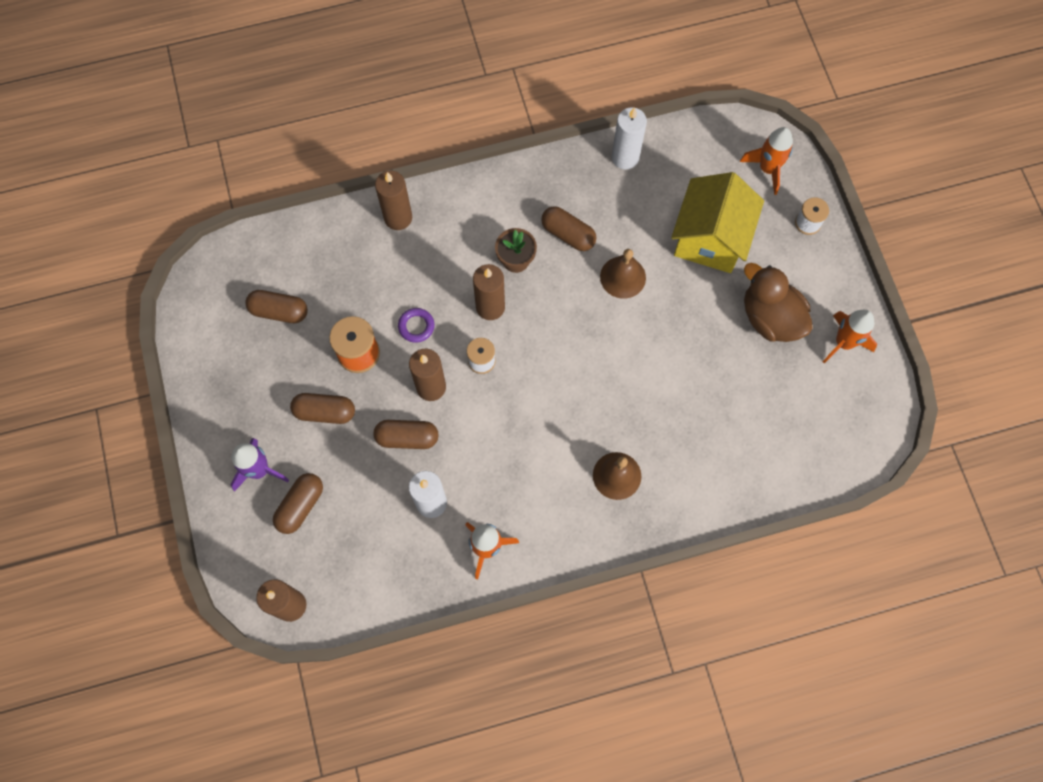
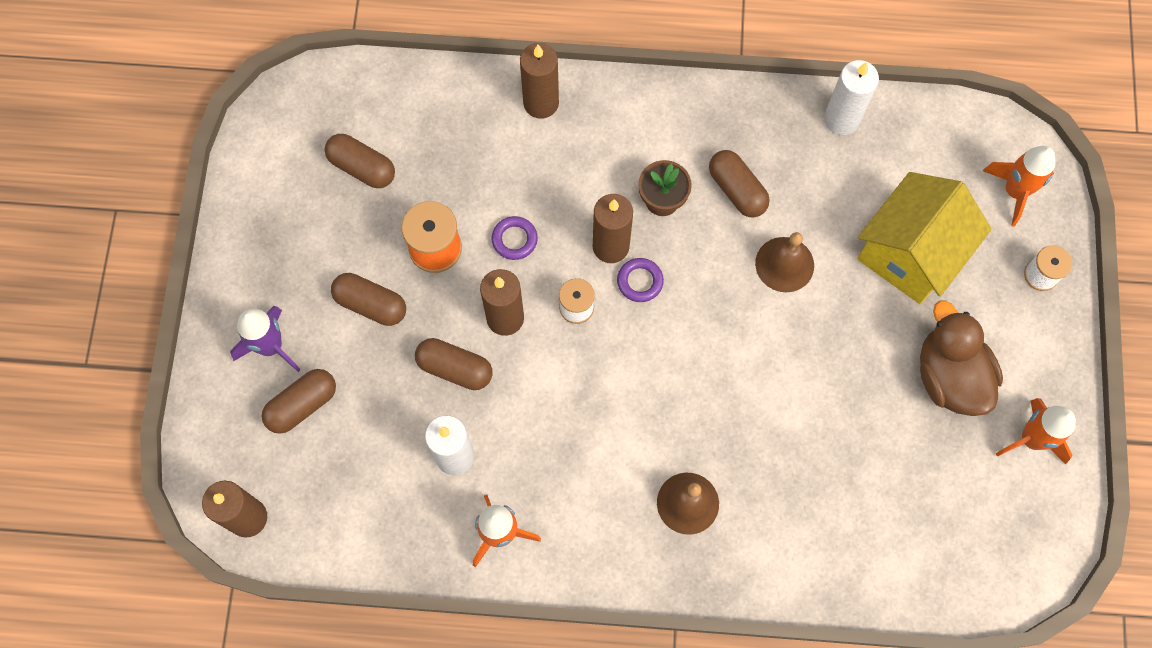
camera: 20 degrees right, 0 degrees up
(521, 325) = (640, 281): none -> purple ring

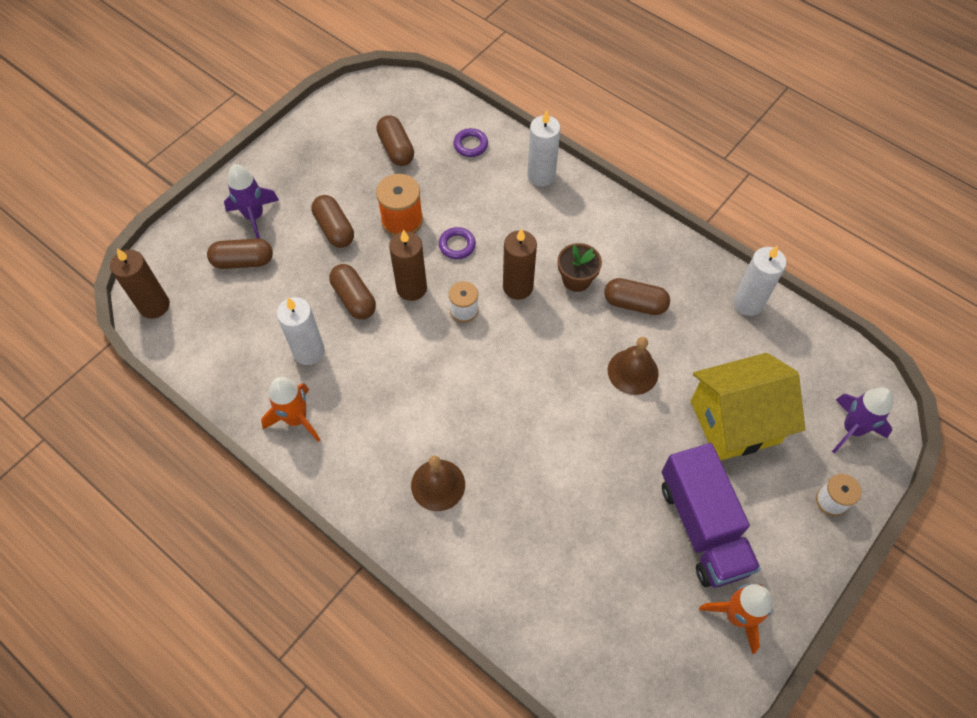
camera: 35 degrees right, 10 degrees down
(541, 103) = (541, 175): brown candle -> white candle
(640, 281) = (520, 320): purple ring -> purple ring (470, 145)
(737, 190) = (635, 304): brown capsule -> brown capsule turned 75 degrees counterclockwise
(949, 376) = (702, 526): brown duck -> purple truck
(1014, 191) = (852, 429): orange rocket -> purple rocket

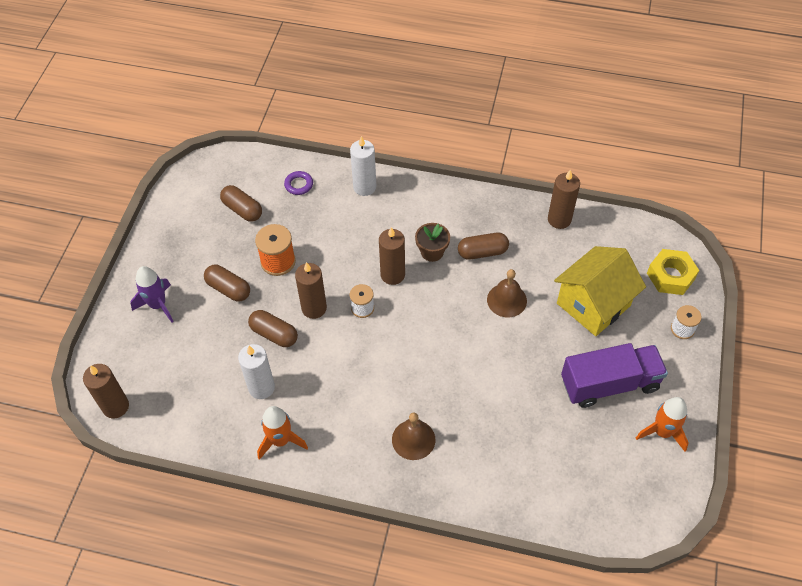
camera: 25 degrees left, 5 degrees down
(243, 261) = (169, 343): brown capsule -> none
(457, 245) = (330, 263): purple ring -> none
(702, 526) = (609, 384): purple truck -> purple truck turned 60 degrees counterclockwise
(748, 303) = (559, 219): white candle -> brown candle
(852, 429) = (670, 276): purple rocket -> yellow nut

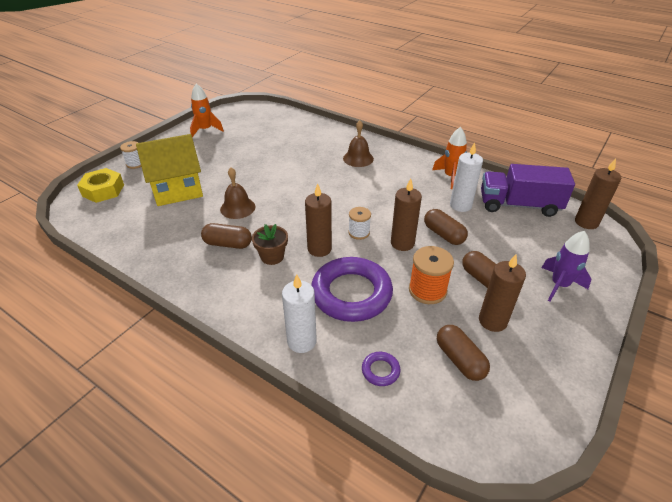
camera: 160 degrees left, 15 degrees down
(343, 237) = (351, 293): none -> purple ring
(559, 219) = (137, 249): brown candle -> brown candle (492, 321)
(609, 384) = (212, 152): purple truck -> purple truck (519, 205)

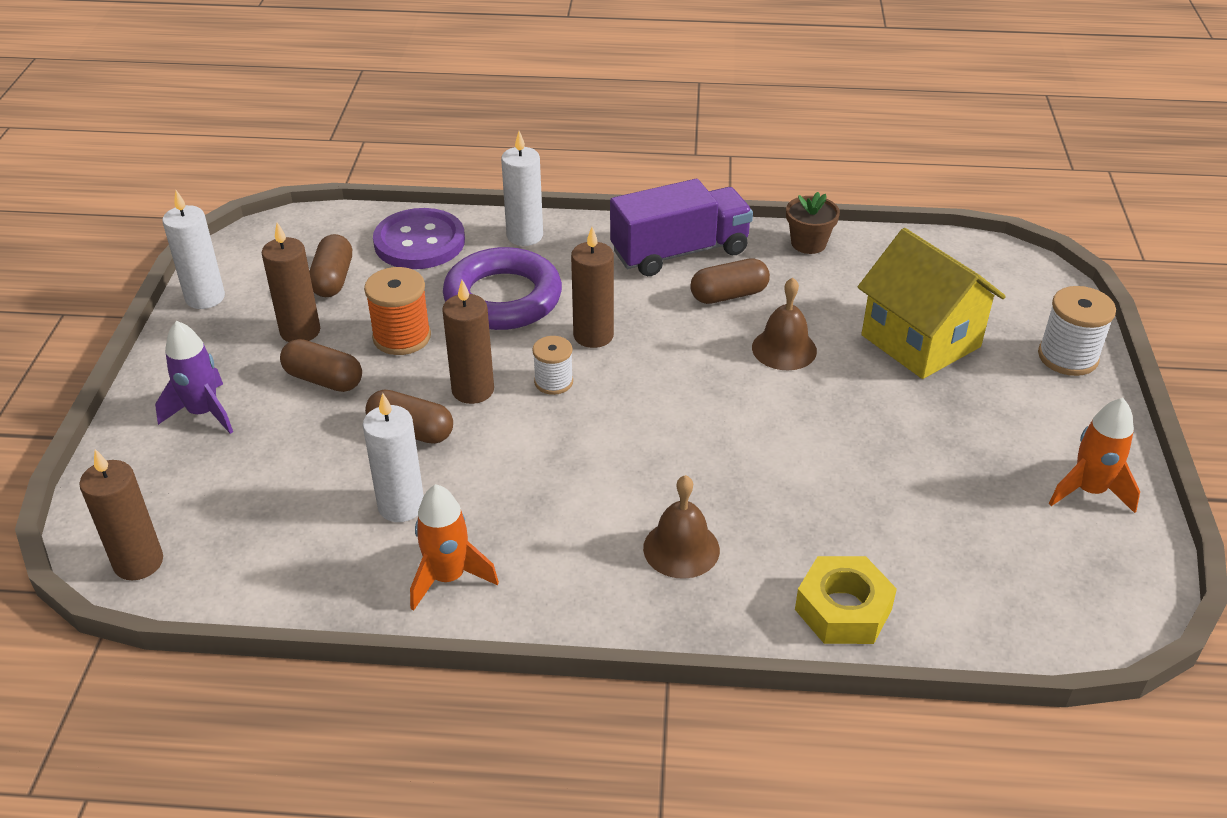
camera: 150 degrees right, 0 degrees up
(103, 190) = (1025, 296): yellow nut -> yellow nut (843, 609)
(135, 164) = (1067, 357): white spool -> white spool, size x1.55
(177, 189) = (920, 341): yellow house -> yellow house turned 75 degrees counterclockwise
(272, 256) = (649, 302): brown flower pot -> brown flower pot (808, 243)
(380, 371) = (419, 242): purple ring -> purple button
(459, 360) = (333, 279): brown capsule -> brown capsule turned 60 degrees clockwise
(519, 205) = (281, 554): purple truck -> purple truck (680, 252)
(564, 384) = (205, 298): none -> white candle

